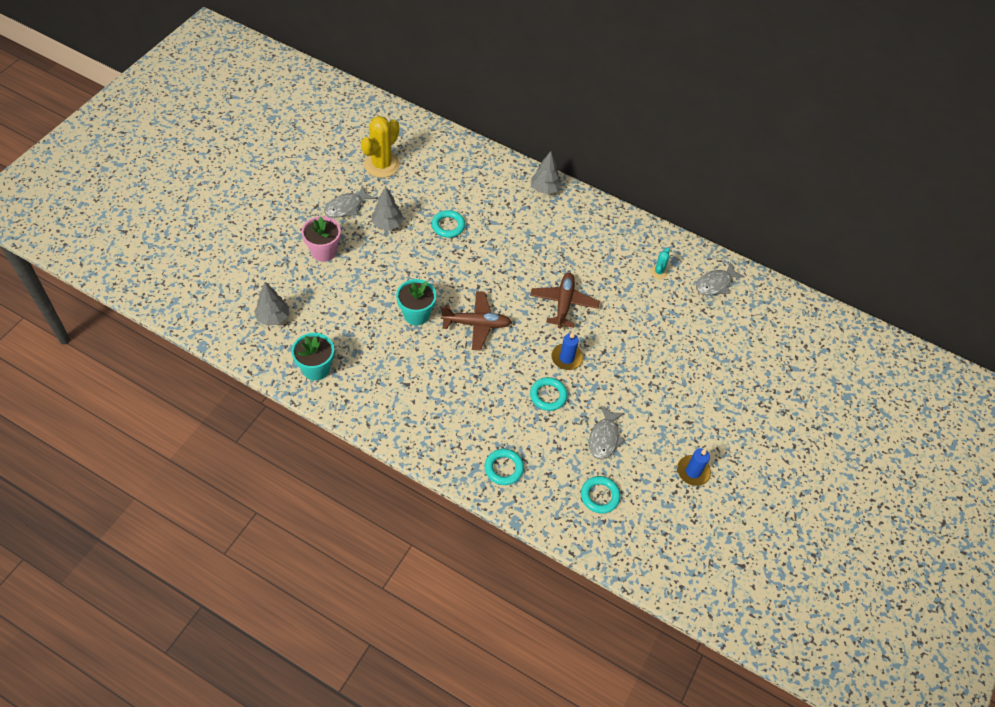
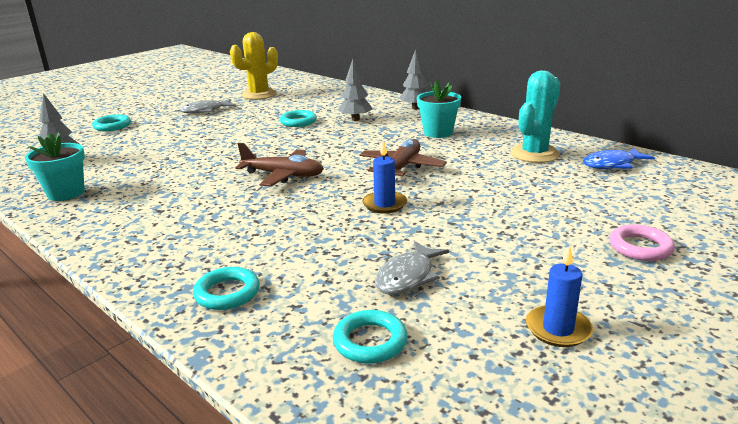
camera: 20 degrees right, 30 degrees down
(324, 251) = (158, 130): pink flower pot -> none
(387, 224) = (236, 119): grey tree -> grey tree (355, 119)
(416, 314) = (218, 166): turquoise flower pot -> turquoise flower pot (438, 133)
(548, 395) = (341, 232): turquoise ring -> turquoise ring (112, 126)
(658, 272) = (534, 154): turquoise cactus -> turquoise cactus, size x2.15
(715, 284) = (612, 164): grey fish -> blue fish
(733, 390) = (640, 247): none -> pink ring

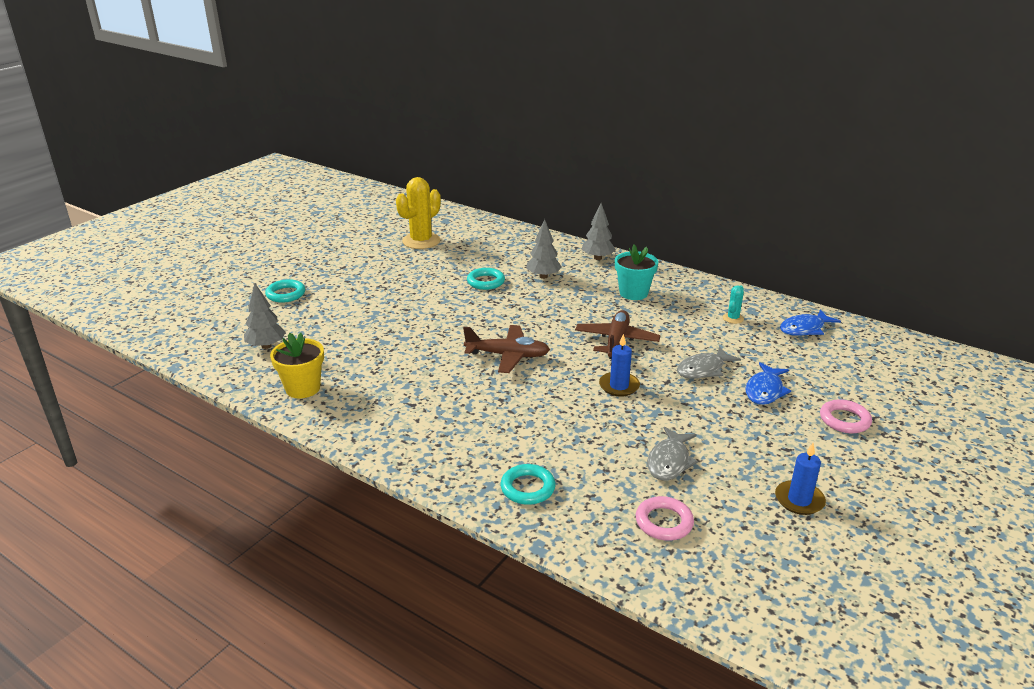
camera: 10 degrees left, 5 degrees up
(66, 193) = (303, 388): turquoise flower pot -> yellow flower pot
(205, 111) = (375, 268): grey fish -> grey fish (703, 369)
(370, 341) = (664, 522): turquoise ring -> pink ring
(534, 154) = (733, 318): turquoise cactus -> turquoise cactus, size x0.47
(549, 215) = (765, 390): none -> blue fish

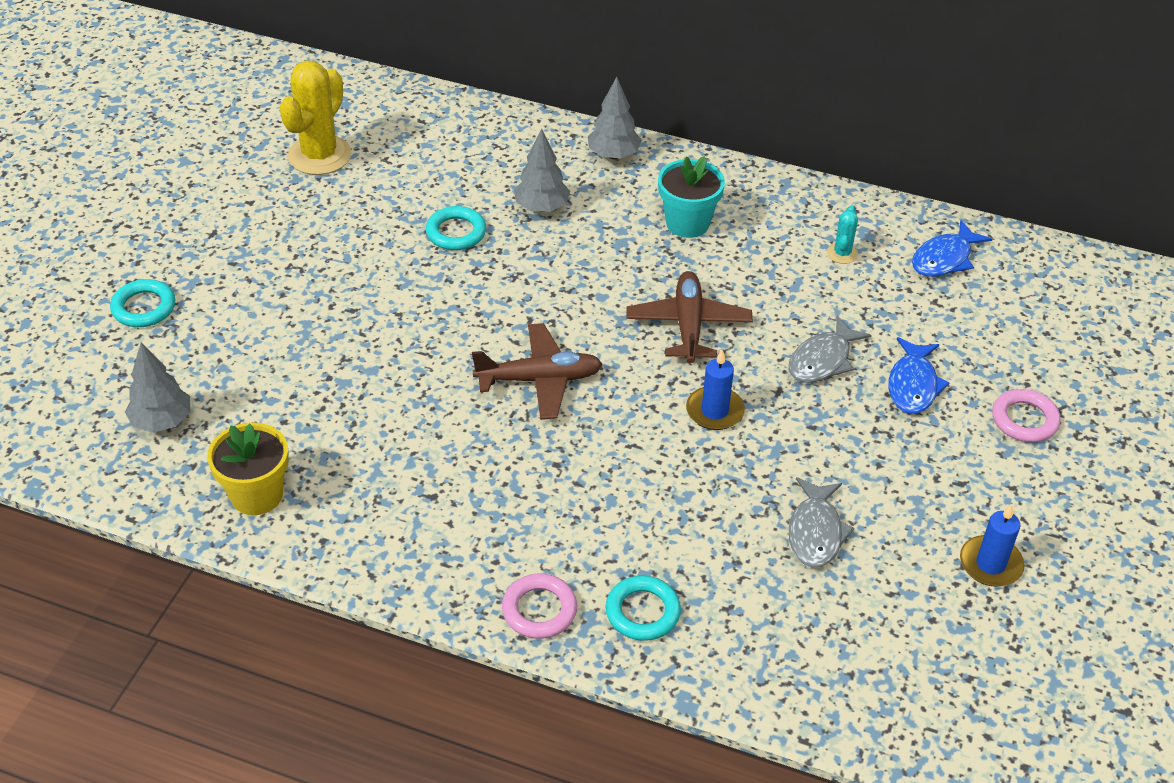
camera: 15 degrees left, 15 degrees up
(664, 522) = (832, 632): pink ring -> pink ring (539, 610)

